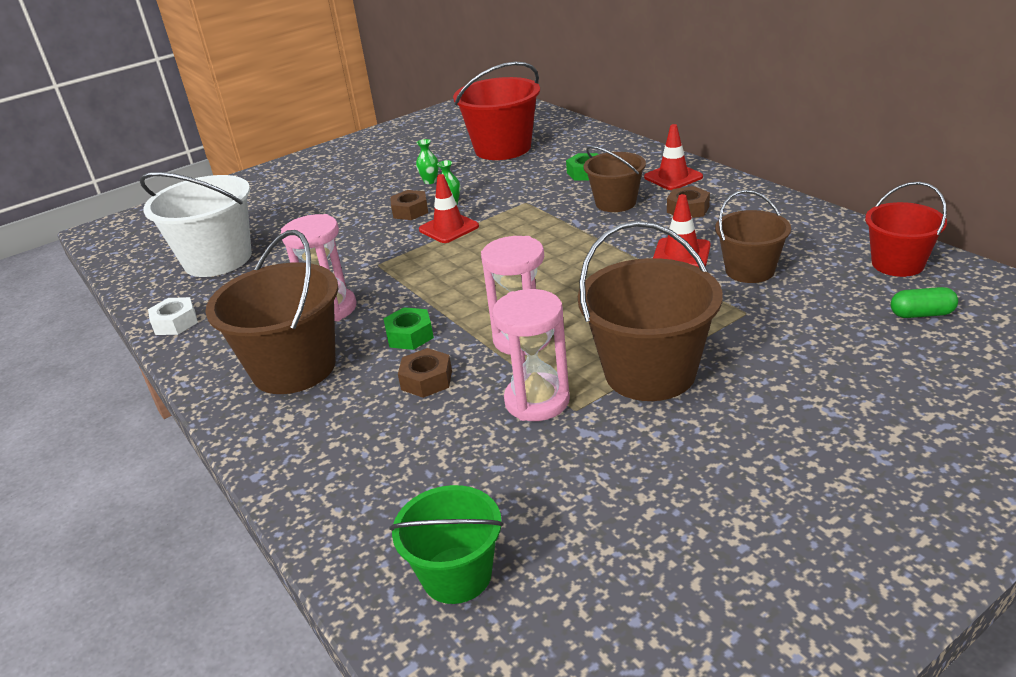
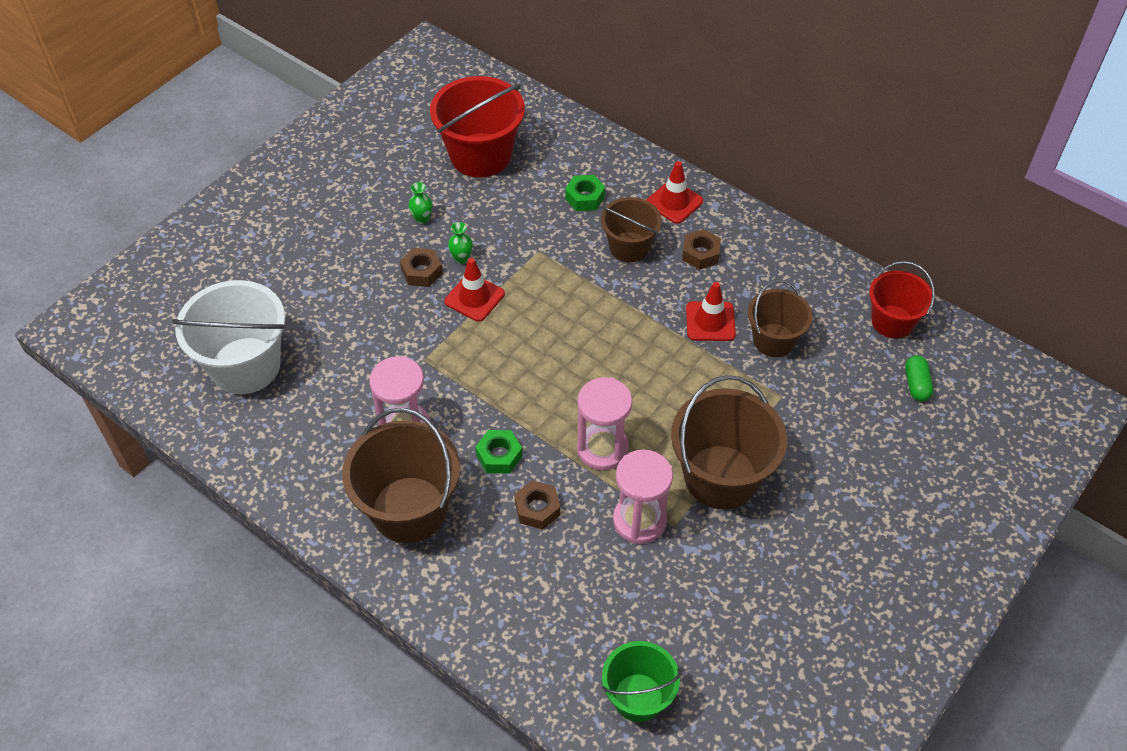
camera: 20 degrees left, 20 degrees up
(175, 323) = (254, 464): white nut -> none
(921, 314) = (916, 384): green capsule -> green capsule turned 75 degrees counterclockwise

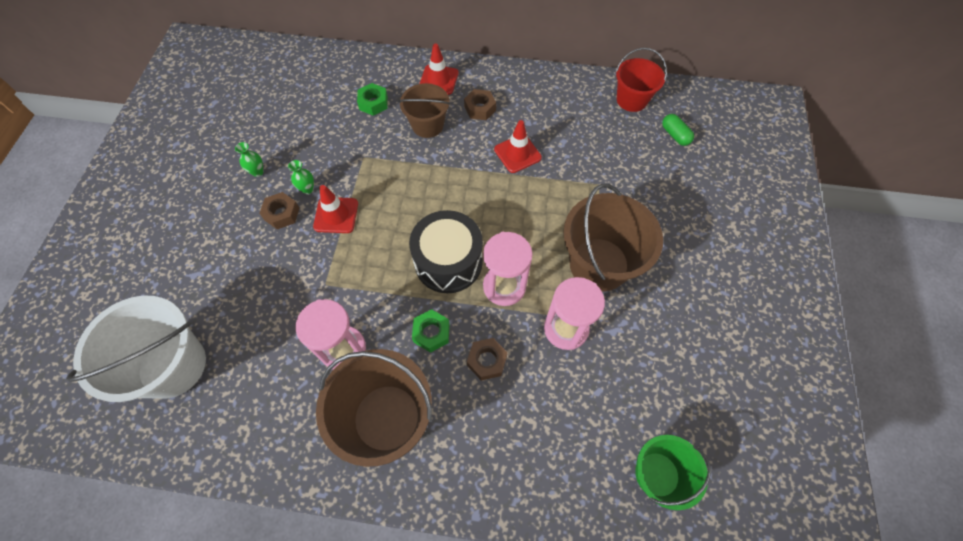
camera: 30 degrees left, 10 degrees up
(480, 155) = (276, 104): red bucket -> none
(560, 397) = (448, 262): none -> black drum
(774, 340) = (567, 147): brown bucket -> none

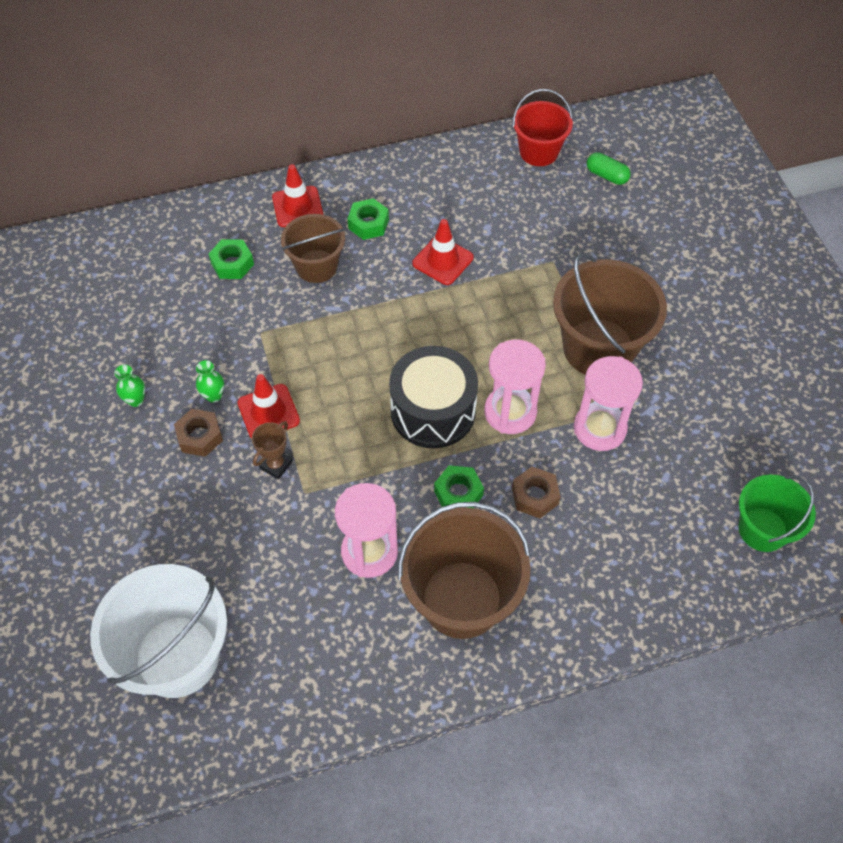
camera: 25 degrees left, 5 degrees down
(318, 255) = (276, 465): none -> brown trophy
(480, 108) = (368, 224): brown nut -> green nut

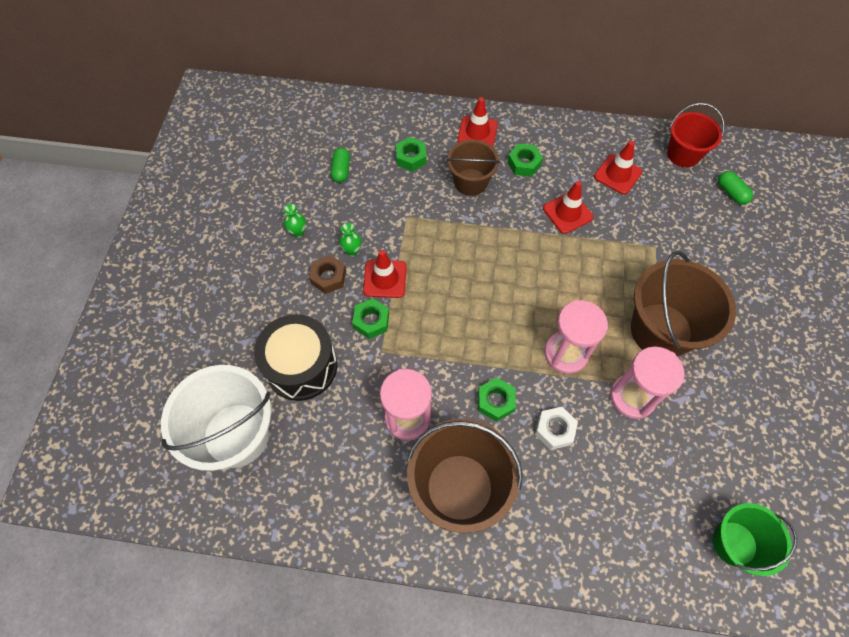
camera: 25 degrees right, 5 degrees up
(153, 308) = (341, 170): none -> green capsule
(276, 465) = (371, 321): brown trophy -> green nut
(433, 411) = (506, 328): black drum -> black drum (301, 366)
(478, 198) = (617, 174): none -> red traffic cone
(535, 496) = (554, 430): brown nut -> white nut

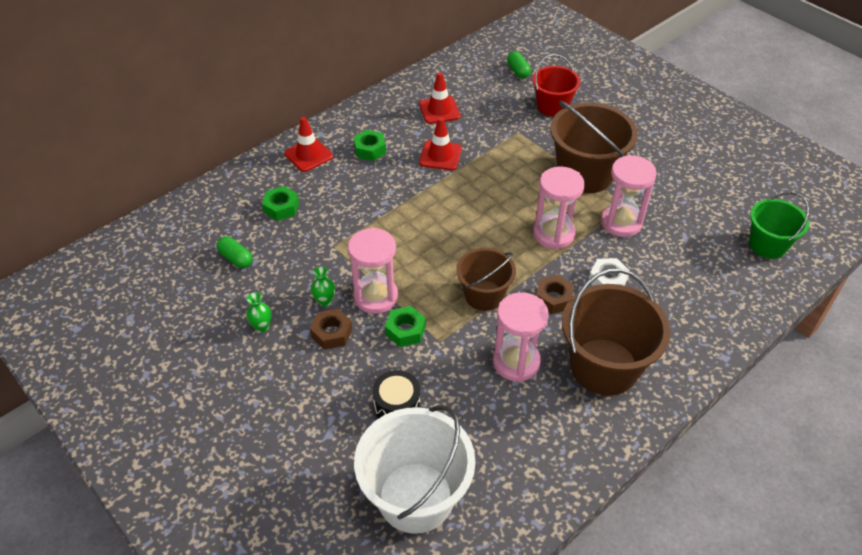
camera: 50 degrees left, 15 degrees down
(301, 366) = (397, 406): black drum -> black drum, size x0.58
(385, 279) = (375, 297): red traffic cone -> pink hourglass
(470, 182) = (349, 188): brown bucket -> brown bucket (484, 295)
(495, 401) = (553, 298): green nut -> brown nut
(683, 154) = (462, 70): red bucket -> red bucket (552, 106)
(731, 193) = (518, 71): green capsule -> green capsule turned 60 degrees clockwise

